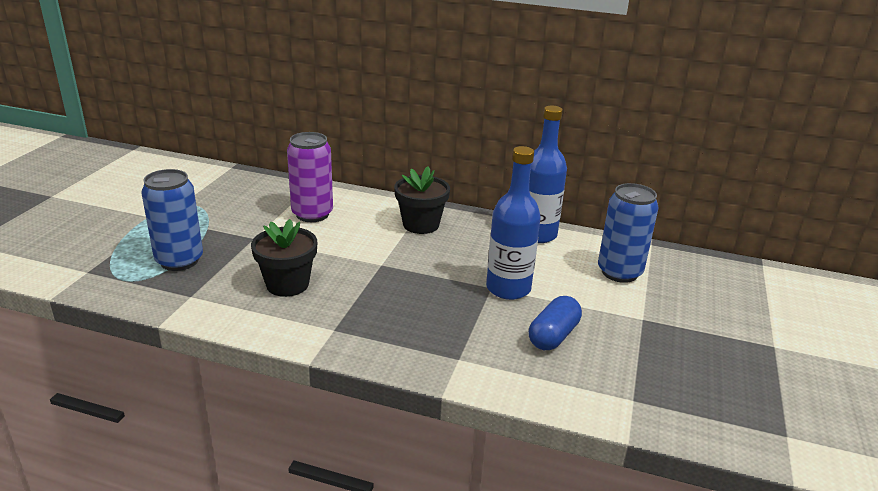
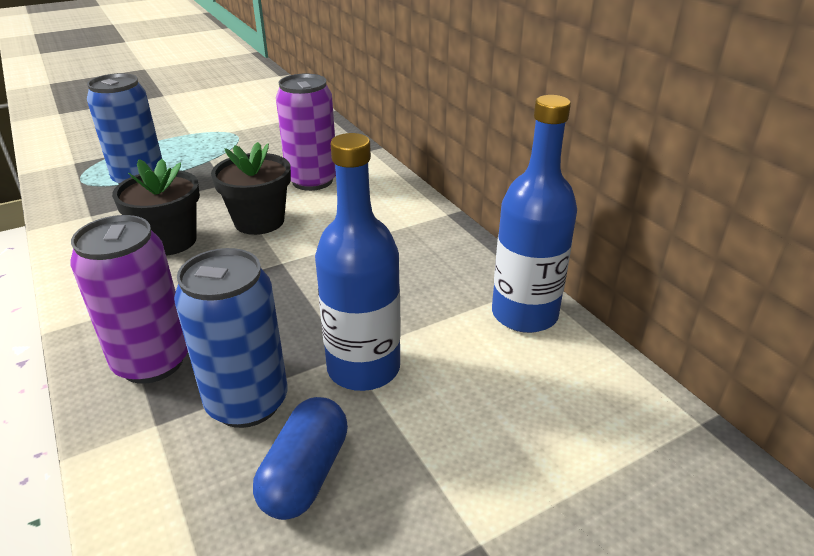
camera: 45 degrees right, 5 degrees up
(404, 339) = (152, 362): none -> purple can
(421, 225) = (398, 236): black flower pot -> black flower pot (259, 221)
(553, 336) = (305, 474): blue capsule -> blue capsule turned 60 degrees counterclockwise
(619, 272) = (565, 438): blue can -> blue can (247, 402)

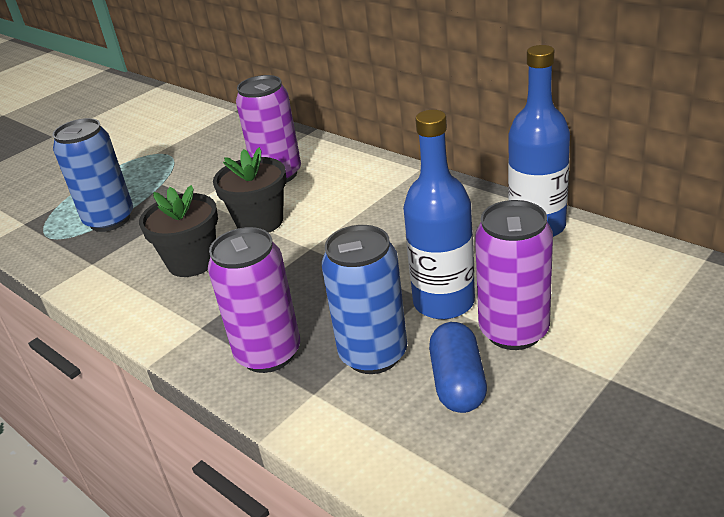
camera: 15 degrees left, 0 degrees up
(412, 432) = (514, 331): none -> purple can

